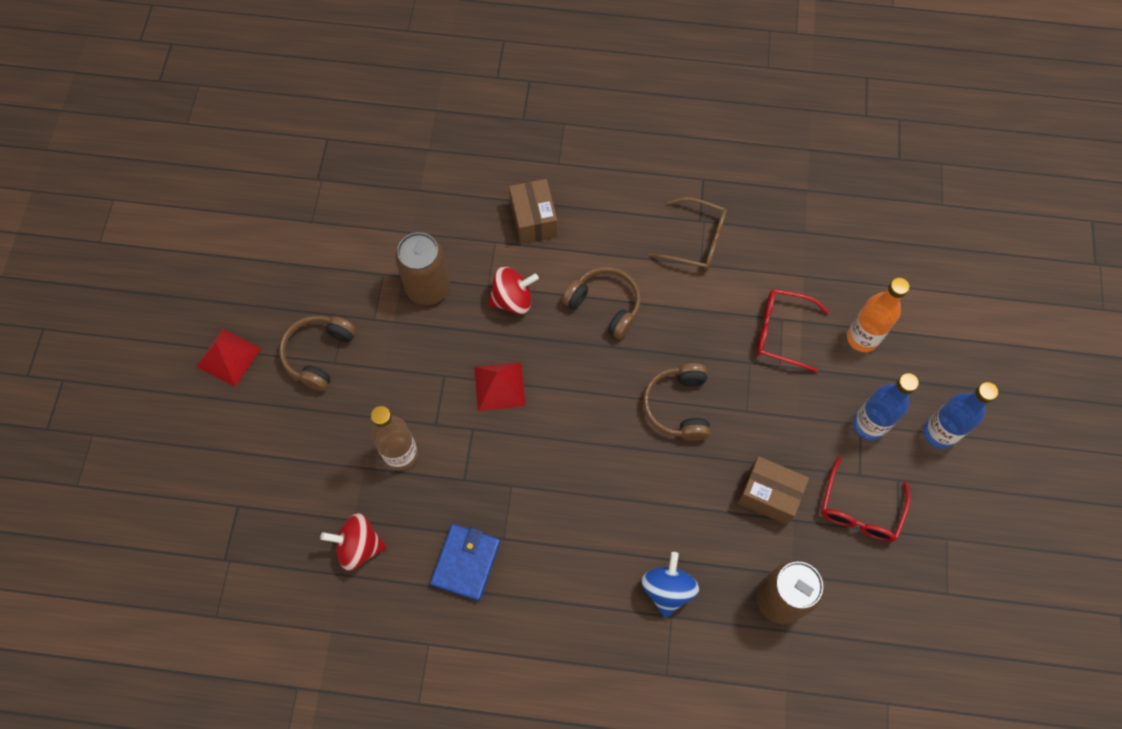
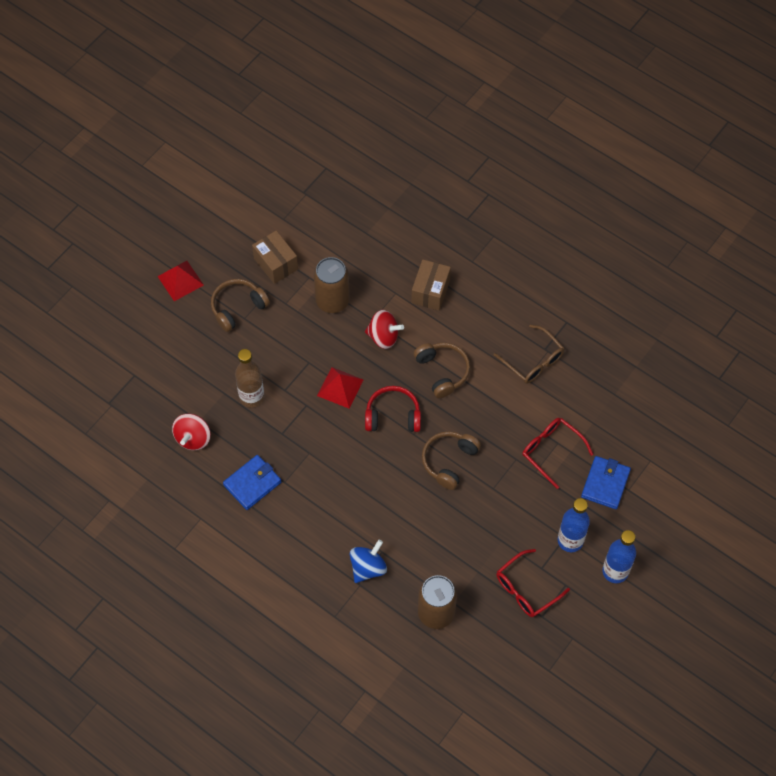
camera: 30 degrees right, 5 degrees down
(358, 546) = (193, 438): red spinning top -> red spinning top turned 105 degrees counterclockwise
(581, 387) = (393, 416): none -> red headphones
(768, 495) = (471, 547): brown box -> brown box (276, 264)
(862, 338) = (605, 484): orange bottle -> blue wallet

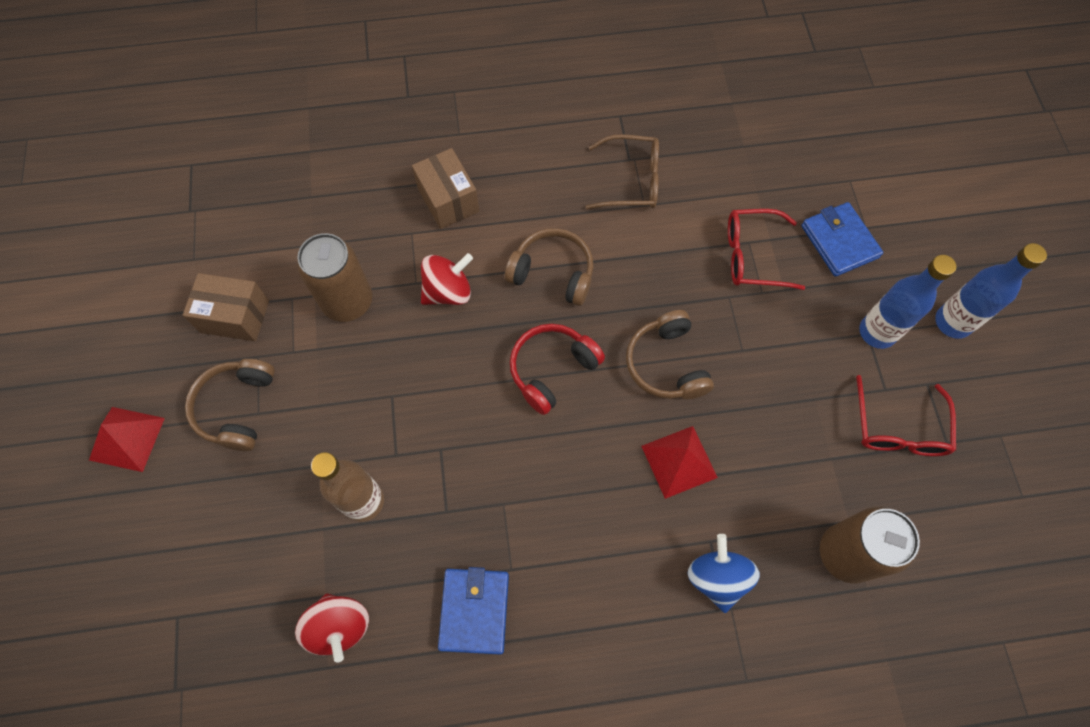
camera: 45 degrees left, 5 degrees up
(340, 387) = (459, 392): red pyramid -> red pyramid (679, 461)

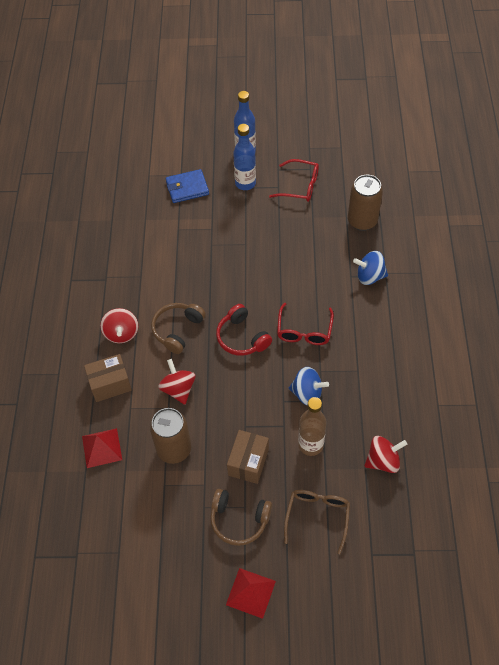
camera: 80 degrees left, 10 degrees down
(235, 316) = (171, 522): brown box -> brown box (248, 462)
(457, 486) = (307, 393): none -> blue spinning top
(474, 611) = (379, 390): blue wallet -> none
(536, 198) = (121, 333): none -> red spinning top
(632, 181) = (122, 280): brown glasses -> brown glasses (317, 517)
(666, 364) = (248, 280): brown headphones -> none
(679, 461) = (306, 283): red pyramid -> red pyramid (102, 447)
(752, 256) = (187, 229): red glasses -> red glasses (304, 331)

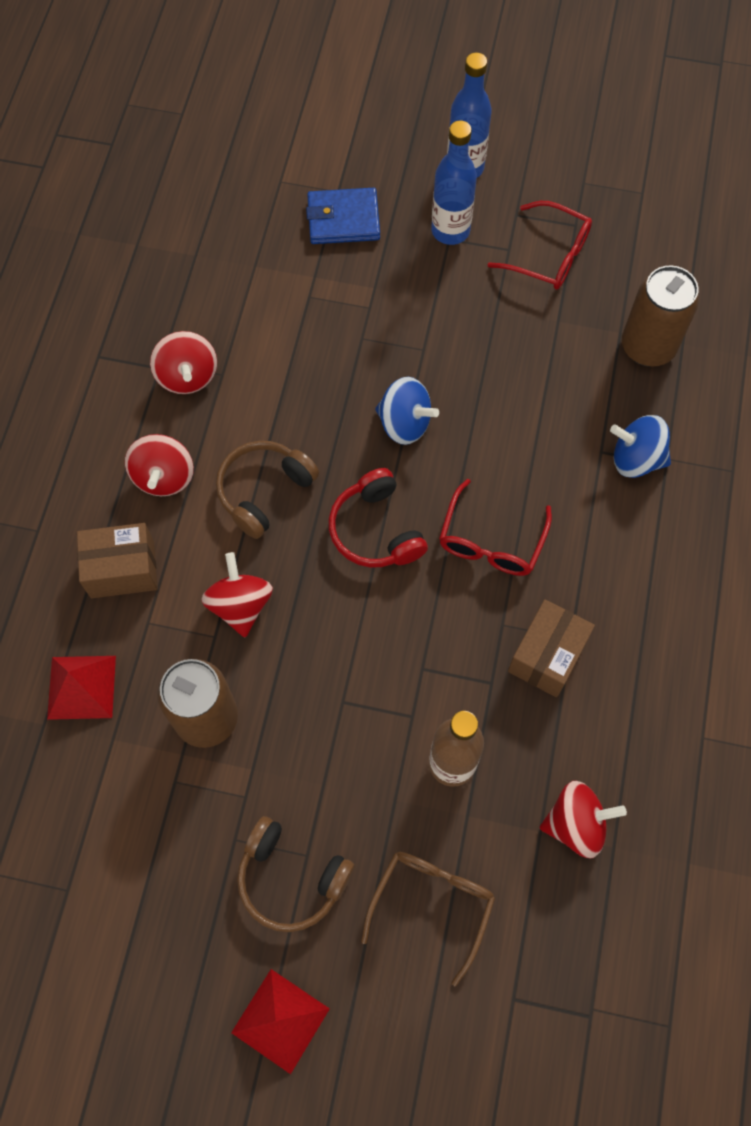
camera: 10 degrees right, 10 degrees up
(122, 281) = (187, 376): none -> red spinning top
(248, 462) = (332, 772): brown box -> brown box (547, 656)
(307, 393) = (468, 663): blue spinning top -> blue spinning top (404, 423)

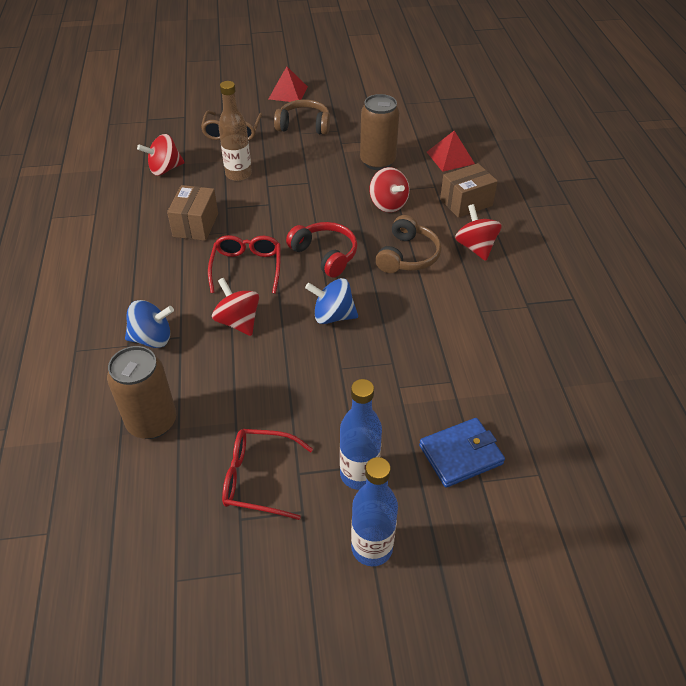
camera: 160 degrees right, 20 degrees down
(187, 376) = (503, 303): red spinning top -> red spinning top (238, 321)

